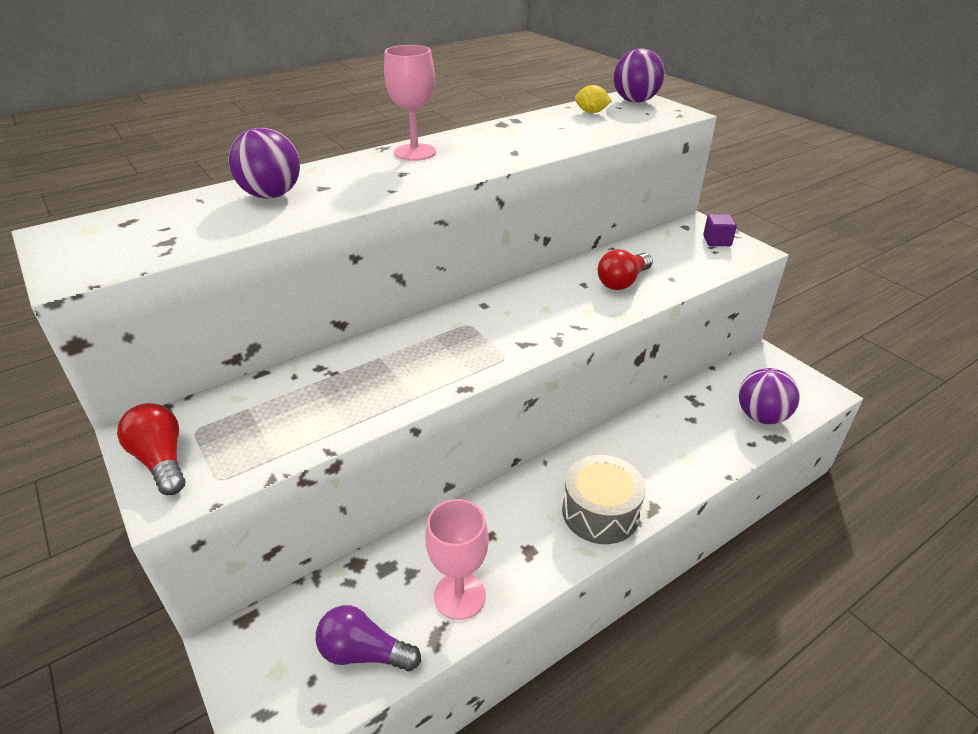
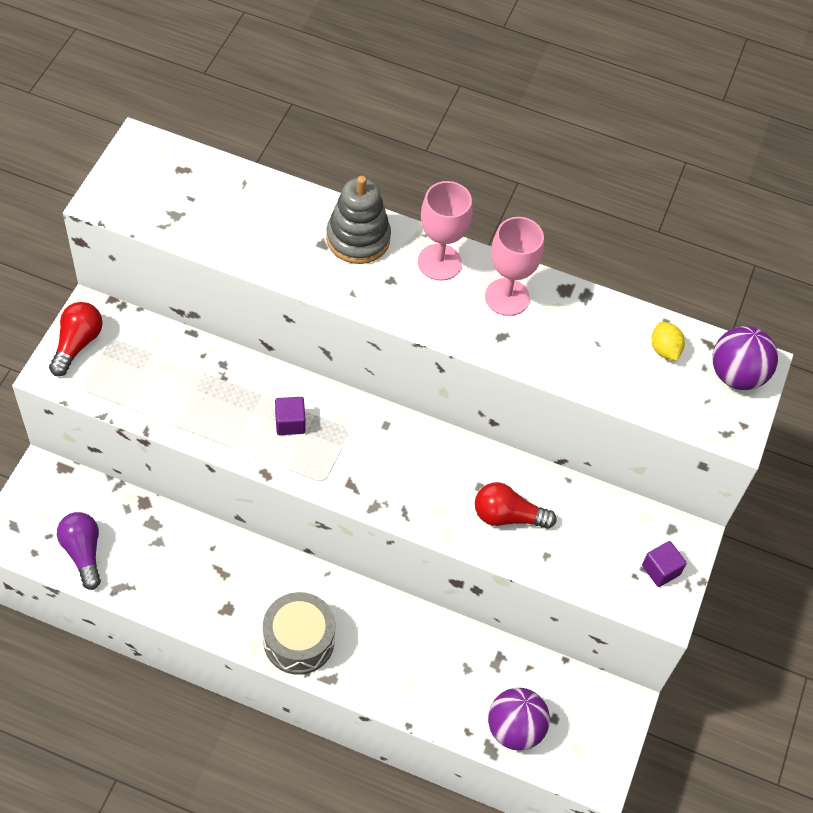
camera: 50 degrees right, 20 degrees up
(271, 195) = (284, 221): purple ball -> none
(342, 173) = (358, 238): none -> grey stacking toy
(427, 353) = (290, 423): none -> purple cube
(459, 596) = (160, 584): pink goblet -> pink goblet (507, 297)

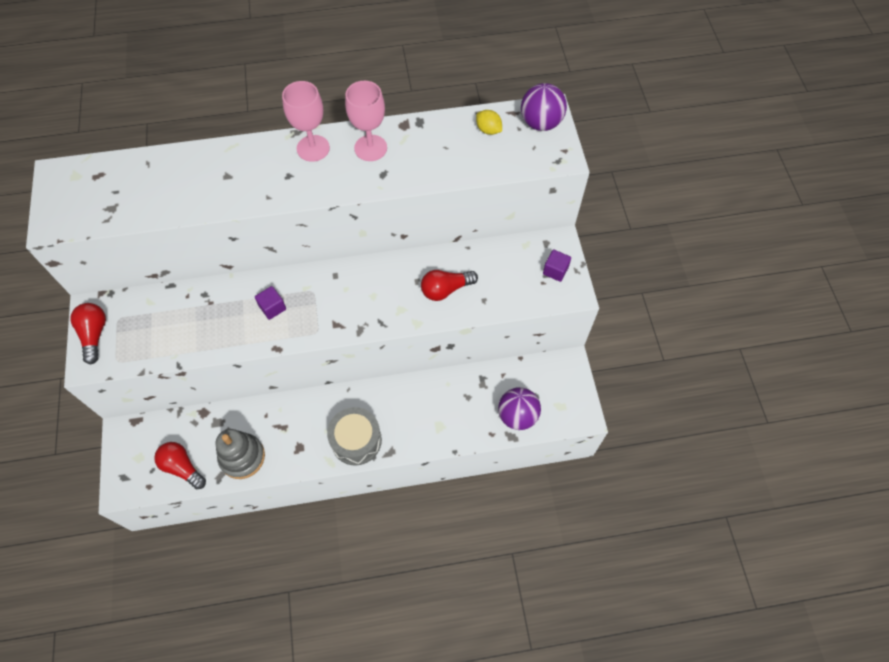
camera: 25 degrees left, 5 degrees up
(83, 552) = (182, 467): purple light bulb -> red light bulb
(358, 238) = (249, 160): grey stacking toy -> grey stacking toy (242, 457)

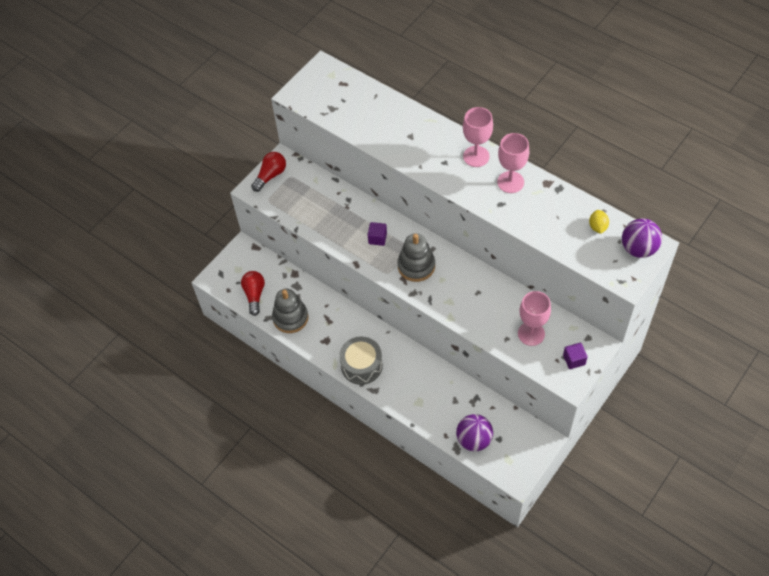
camera: 50 degrees right, 5 degrees down
(336, 303) = (416, 266): none -> grey stacking toy
(445, 289) = (490, 312): red light bulb -> none
(499, 278) = (531, 334): none -> pink goblet

